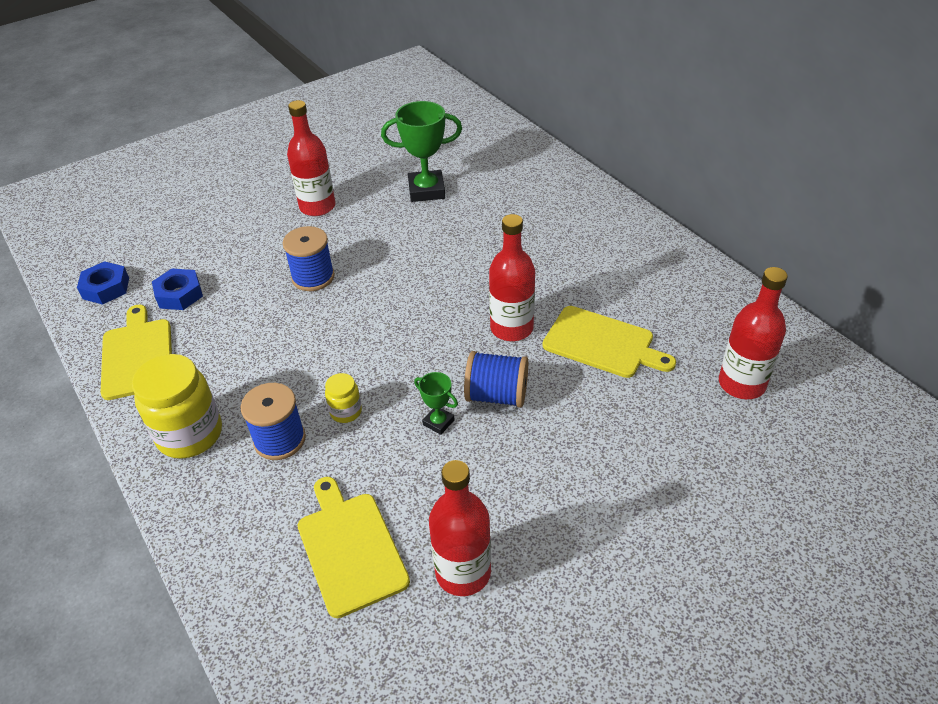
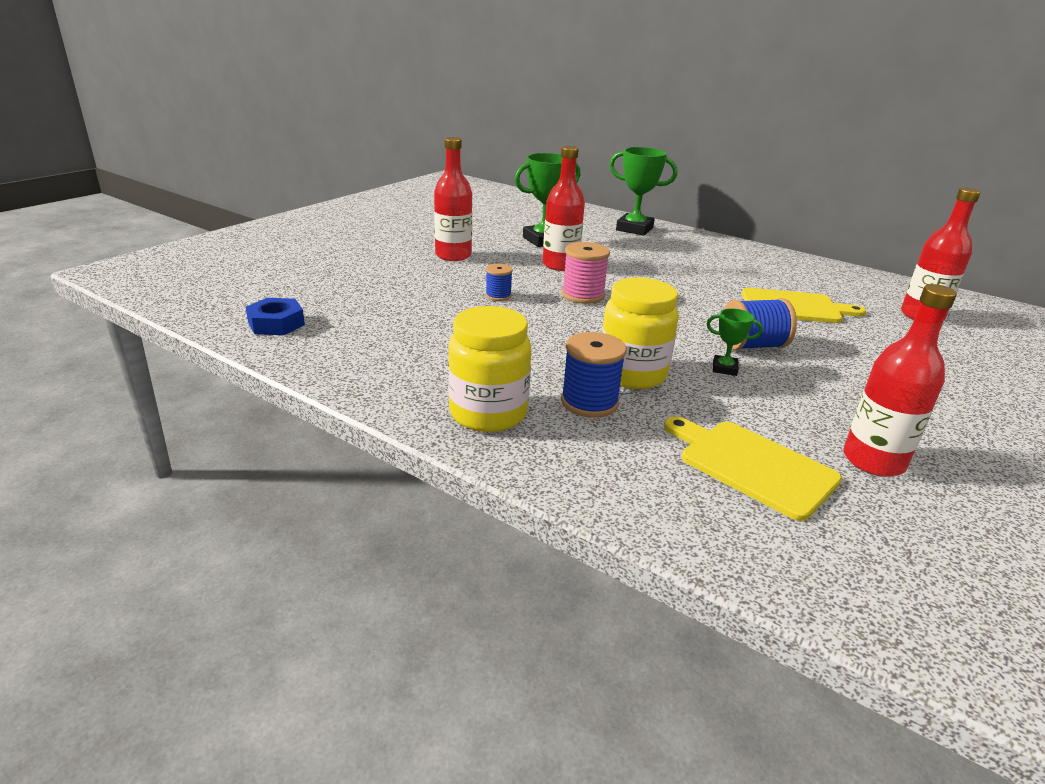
camera: 25 degrees left, 15 degrees down
(137, 355) = (364, 365): yellow cutting board -> none
(179, 294) = (368, 319): blue nut -> none
(313, 277) = (498, 296): blue spool -> blue spool, size x0.60
(346, 411) = (632, 374): yellow jar -> yellow jar, size x2.02
(393, 289) = (583, 295): none -> pink spool
(511, 328) = (713, 307): red bottle -> red bottle (560, 265)
(544, 180) = (634, 229): none -> green trophy

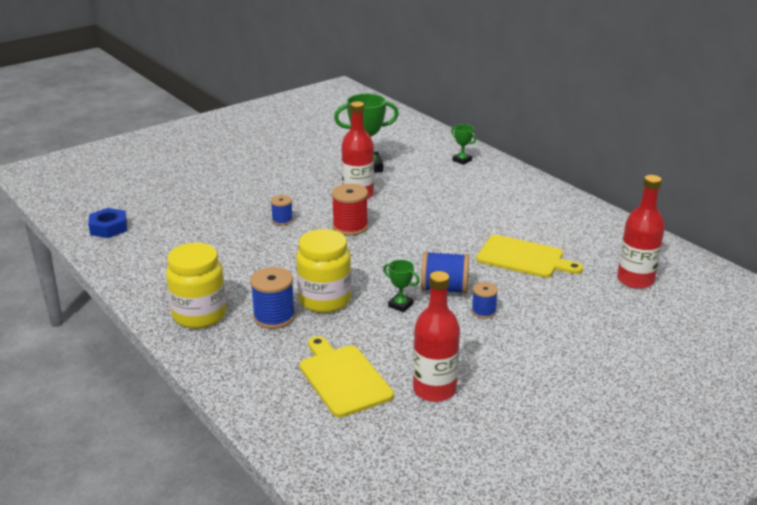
camera: 20 degrees right, 0 degrees up
(453, 255) = (277, 177): red bottle -> none
(583, 295) = (350, 227): pink spool -> red spool
(634, 229) = (462, 160): green trophy -> green trophy, size x0.51
(819, 363) = (483, 311): none -> blue spool

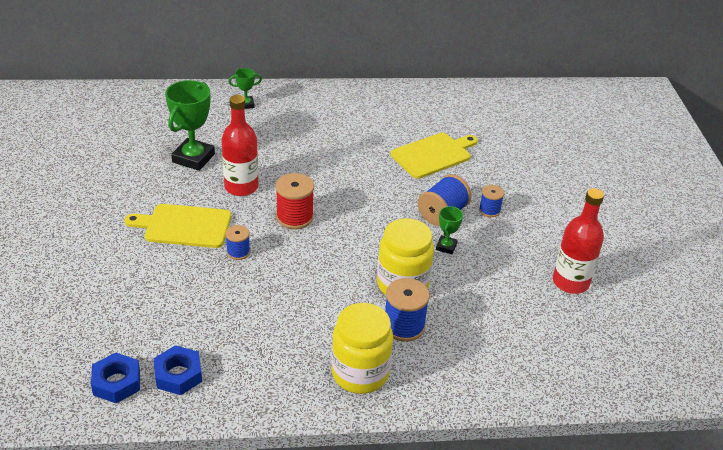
camera: 60 degrees left, 10 degrees up
(134, 245) = (178, 375): none -> blue nut
(343, 378) = (523, 323): yellow cutting board -> yellow cutting board (184, 226)
(400, 305) = (446, 247): green trophy -> green trophy turned 45 degrees counterclockwise
(635, 280) = (506, 125): red bottle -> none

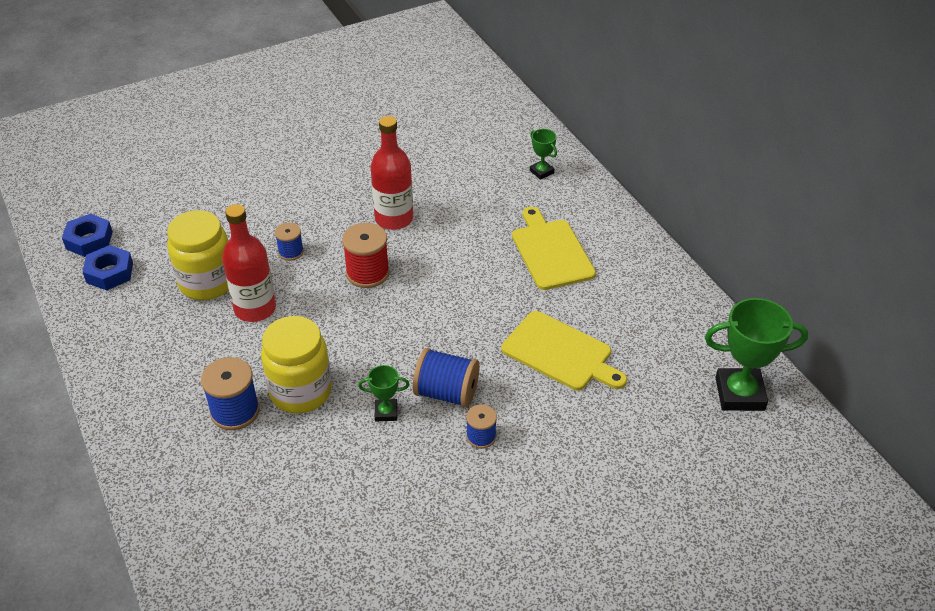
camera: 70 degrees right, 5 degrees up
(184, 226) = (310, 203): yellow cutting board -> yellow cutting board (551, 252)
(193, 158) = (419, 170): green trophy -> green trophy (739, 394)
(360, 373) = (152, 396): yellow jar -> yellow jar (207, 282)
(570, 282) = (382, 554): red bottle -> red bottle (255, 309)

